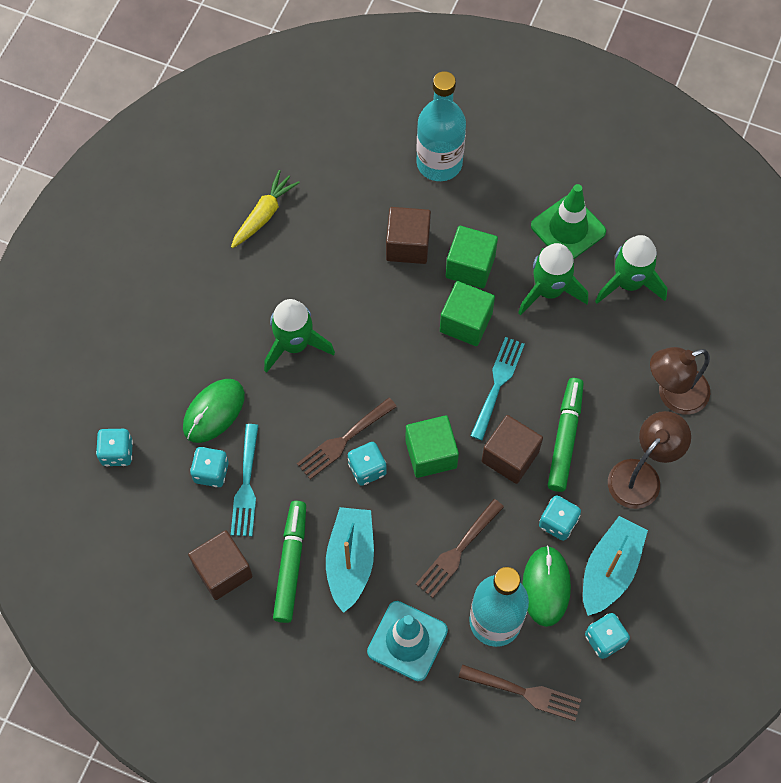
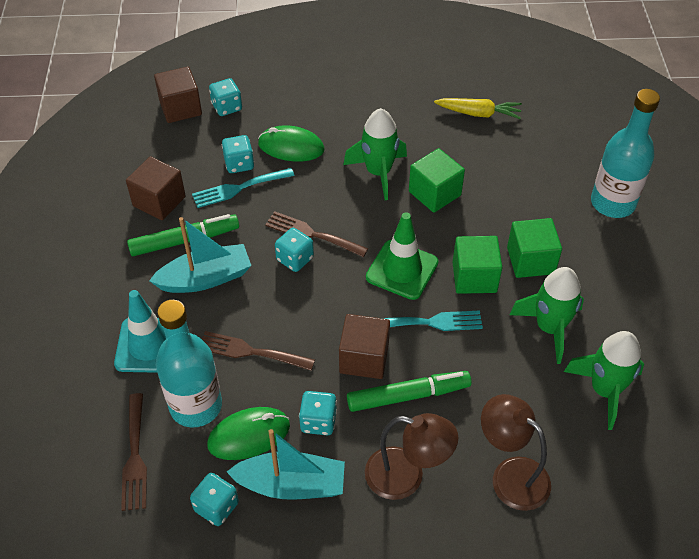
camera: 65 degrees right, 15 degrees down
(408, 245) = (519, 210): brown cube -> brown cube (180, 108)
(431, 454) = (333, 298): green cube -> green cube (434, 193)
(568, 229) = (623, 320): green traffic cone -> green traffic cone (402, 270)

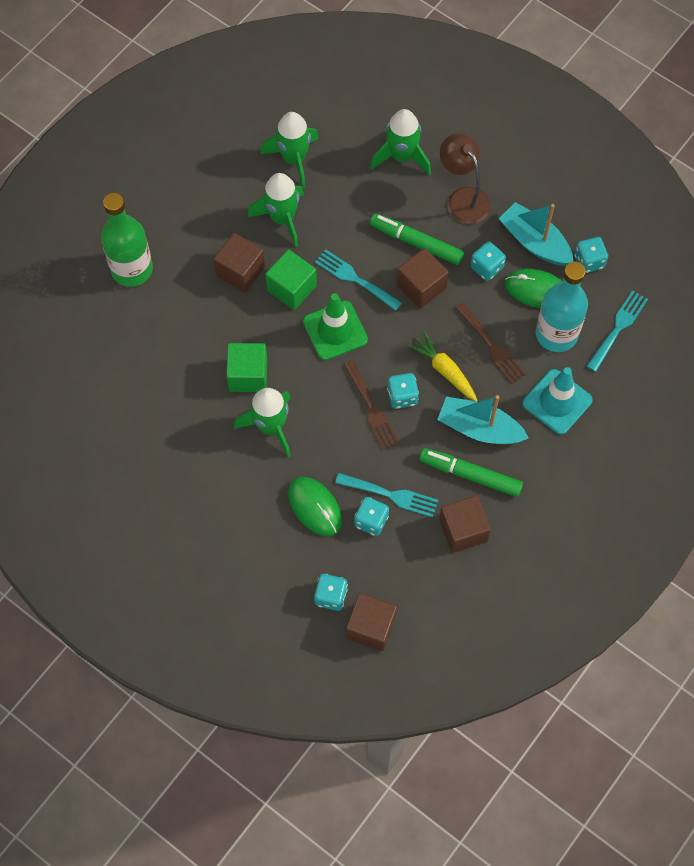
camera: 140 degrees left, 15 degrees up
(135, 456) = (618, 328): brown fork -> turquoise fork
(479, 113) = (133, 423): yellow carrot -> yellow carrot (444, 370)
(510, 475) = (402, 156): brown lamp -> green rocket
(530, 260) = (240, 271): green cube -> brown cube
(612, 203) = (132, 269): turquoise bottle -> green bottle

